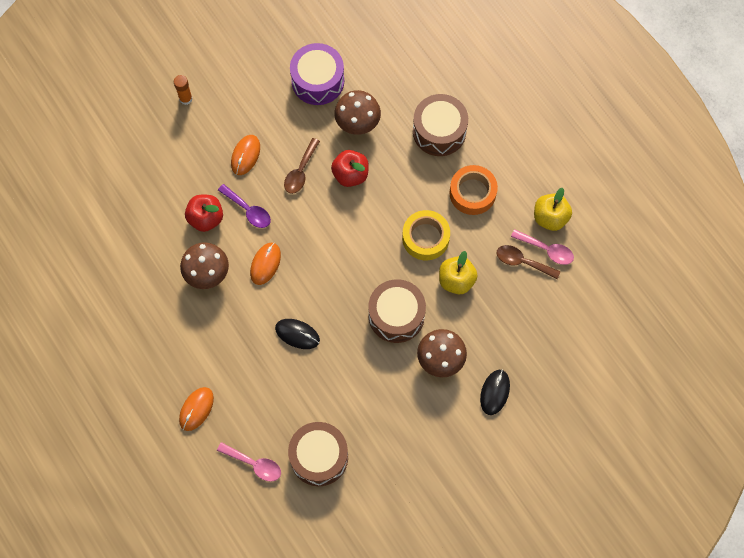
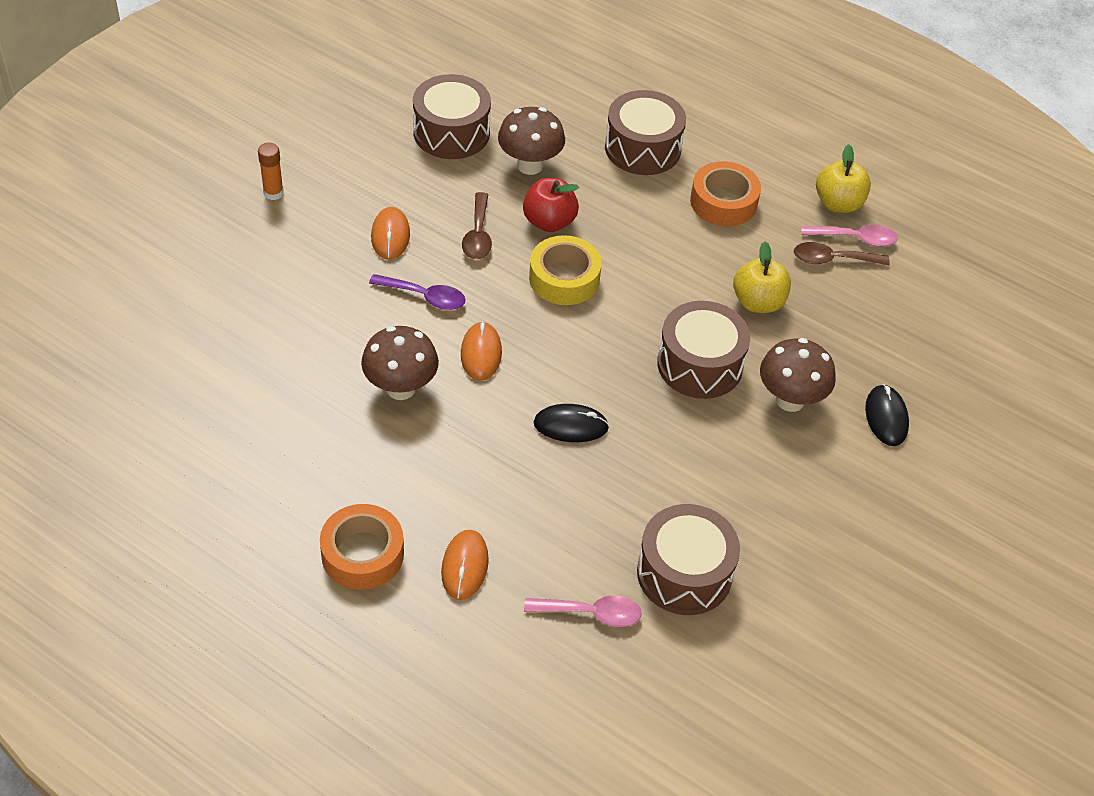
camera: 25 degrees left, 20 degrees down
(143, 381) = (362, 554): none -> orange tape
(206, 218) = (366, 322): red apple -> none
(317, 81) = (451, 132): purple drum -> brown drum
(425, 238) = (689, 266): yellow tape -> yellow tape (564, 278)

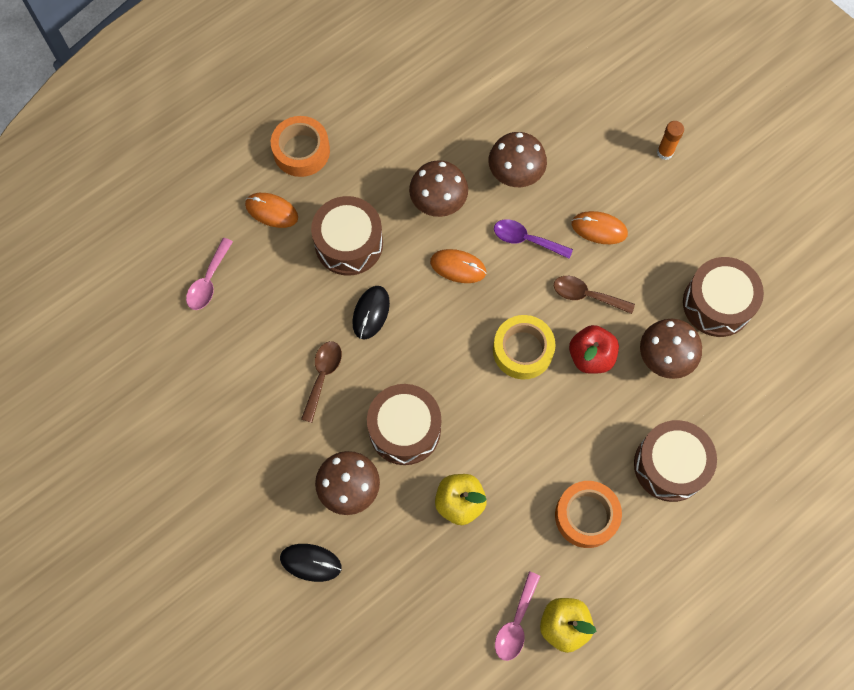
camera: 110 degrees right, 20 degrees up
(340, 321) = (515, 175): none -> brown mushroom
(424, 297) = (526, 239): purple spoon -> purple spoon turned 75 degrees clockwise
(684, 573) = (219, 353): brown drum -> brown drum (349, 243)
(833, 259) = (494, 590): brown spoon -> brown spoon (322, 376)

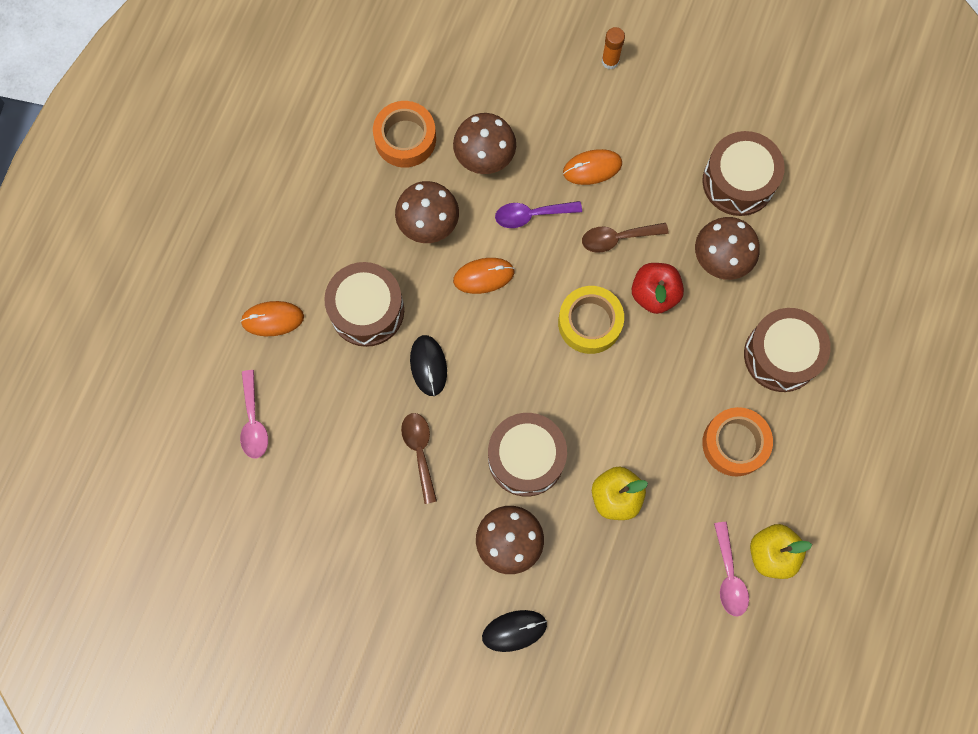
camera: 30 degrees left, 5 degrees up
(301, 151) = (265, 244): orange tape -> orange tape (405, 138)

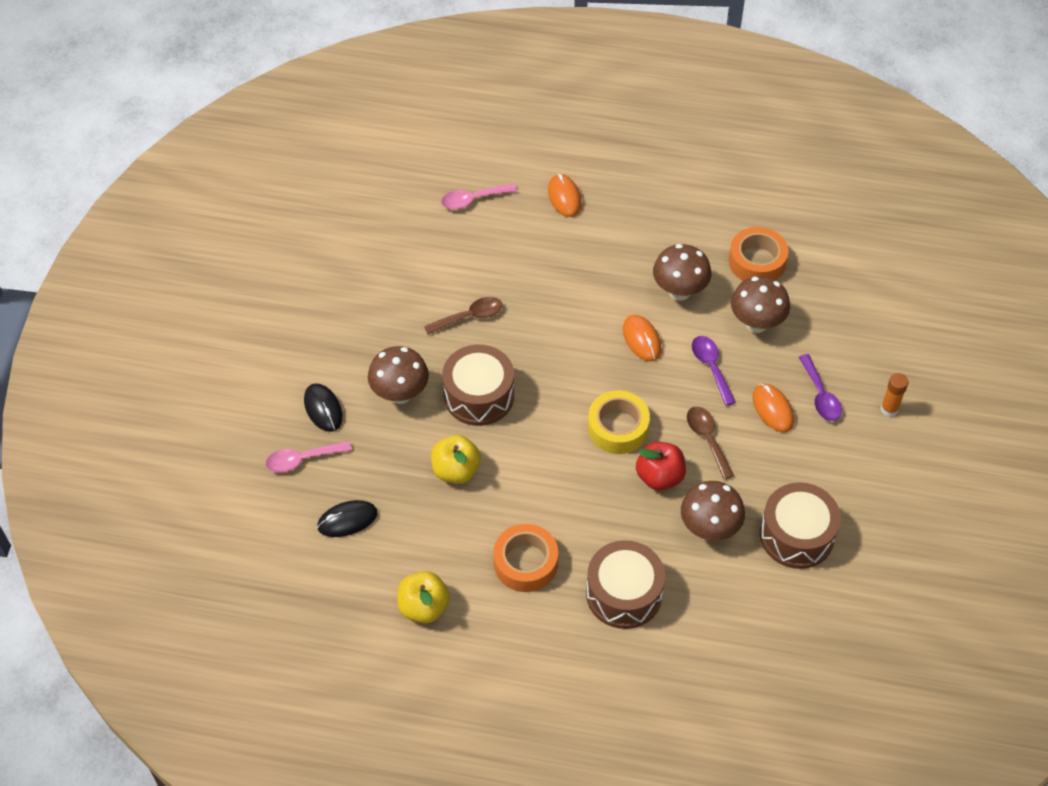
camera: 80 degrees right, 20 degrees down
(367, 310) = (588, 260): brown drum -> none
(428, 365) = (548, 311): black mouse -> black mouse (347, 520)
(583, 119) = (820, 395): none -> purple spoon
(729, 576) = (397, 572): pink spoon -> pink spoon (302, 459)

